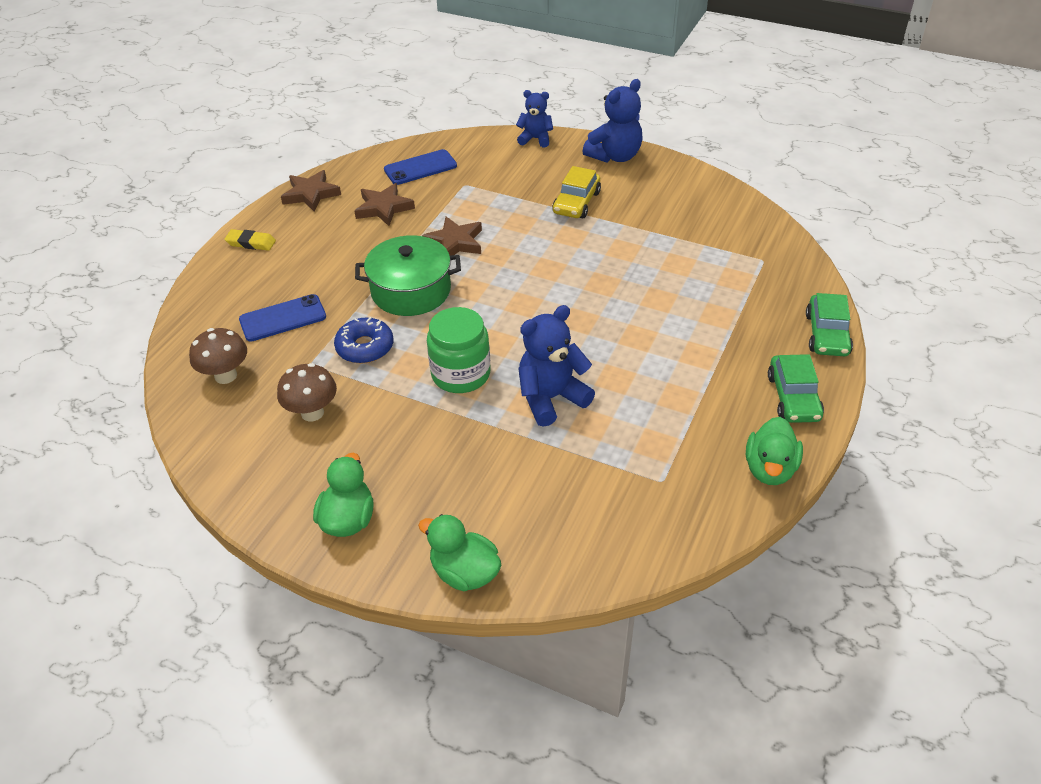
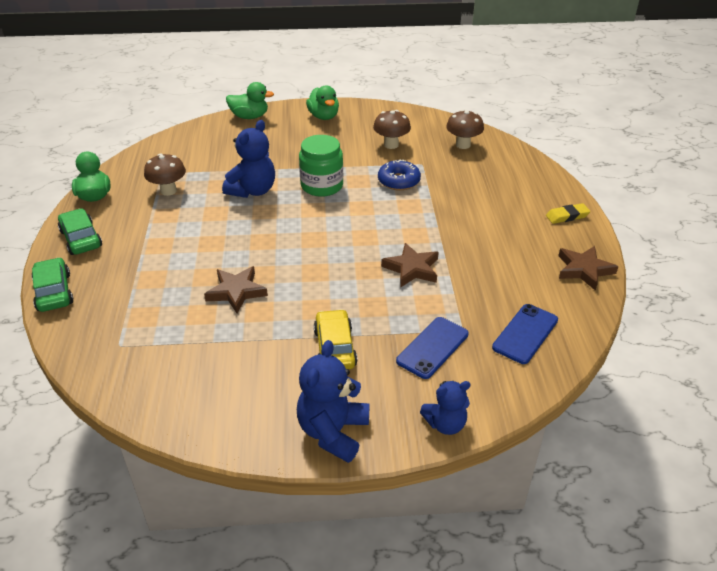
camera: 150 degrees right, 5 degrees down
(283, 318) = (472, 180): blue phone -> blue phone (432, 347)
(384, 208) = (506, 279): brown star -> brown star (236, 291)
(411, 291) = (407, 222): green pot -> none
(662, 440) = (168, 191): none -> brown mushroom

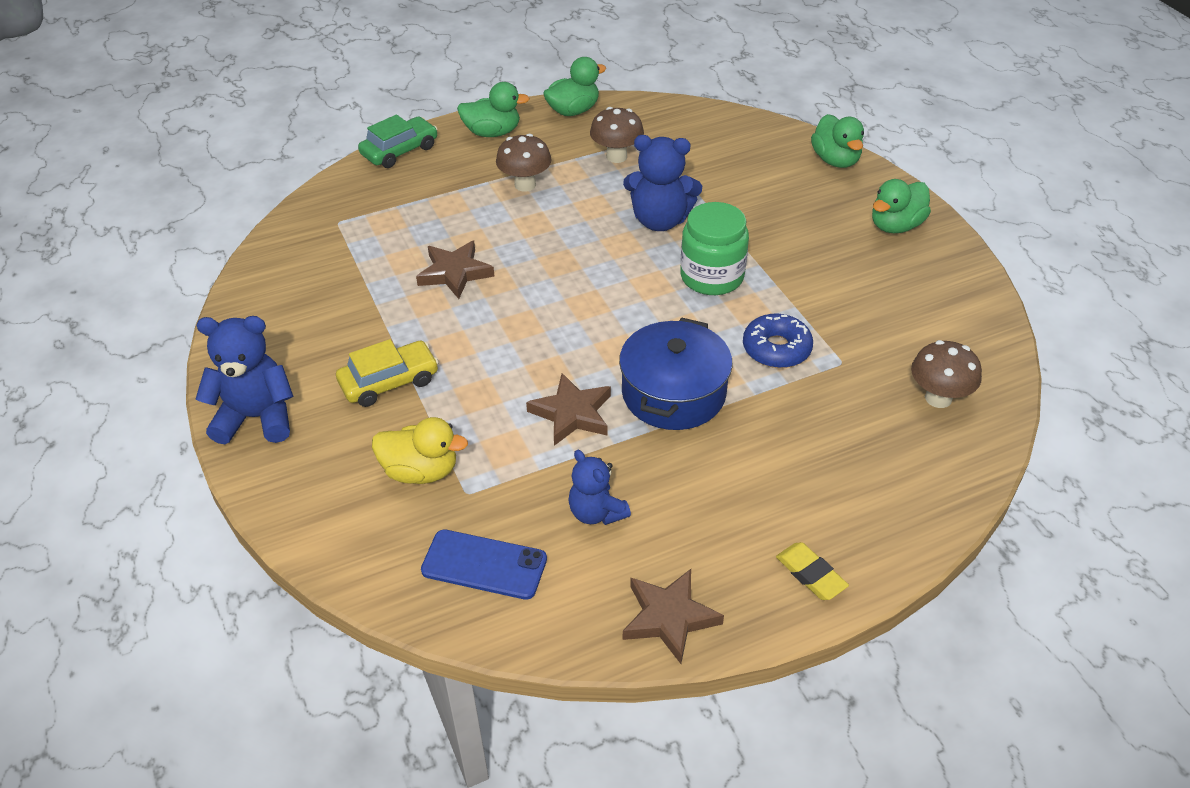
camera: 70 degrees right, 5 degrees up
(81, 239) = (492, 132): green car -> green duck
(391, 145) = (872, 316): brown mushroom -> brown mushroom (525, 185)
(415, 225) = (673, 393): none -> blue pot
(432, 347) = (421, 471): blue phone -> yellow duck
(445, 424) = (291, 513): blue teddy bear -> blue teddy bear (596, 512)

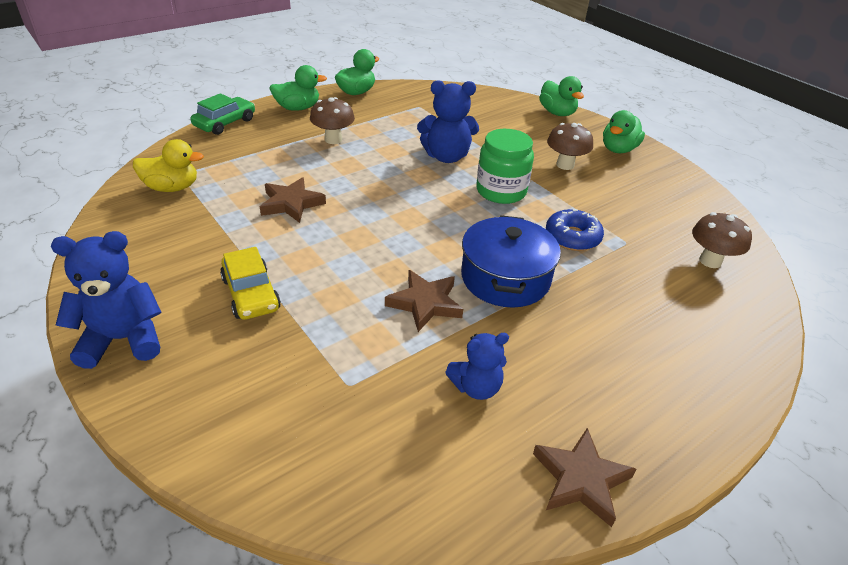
camera: 15 degrees left, 5 degrees down
(389, 382) = (251, 294): yellow car -> yellow car turned 105 degrees clockwise
(421, 471) = (299, 370): yellow duck -> yellow duck (172, 188)
(484, 564) = (385, 453): blue phone -> none
(596, 512) = (476, 387): blue teddy bear -> blue teddy bear turned 60 degrees counterclockwise
(616, 156) = (398, 118): brown mushroom -> brown mushroom (565, 165)
(810, 574) = (686, 417): yellow eraser -> none

